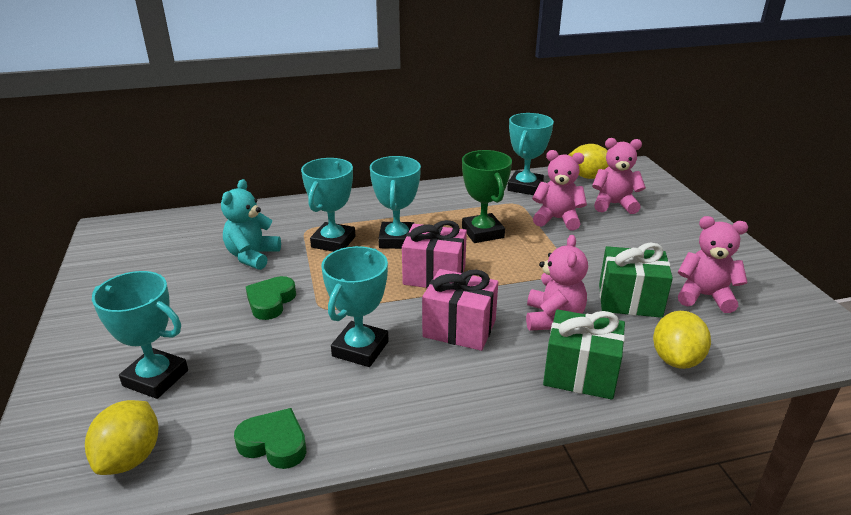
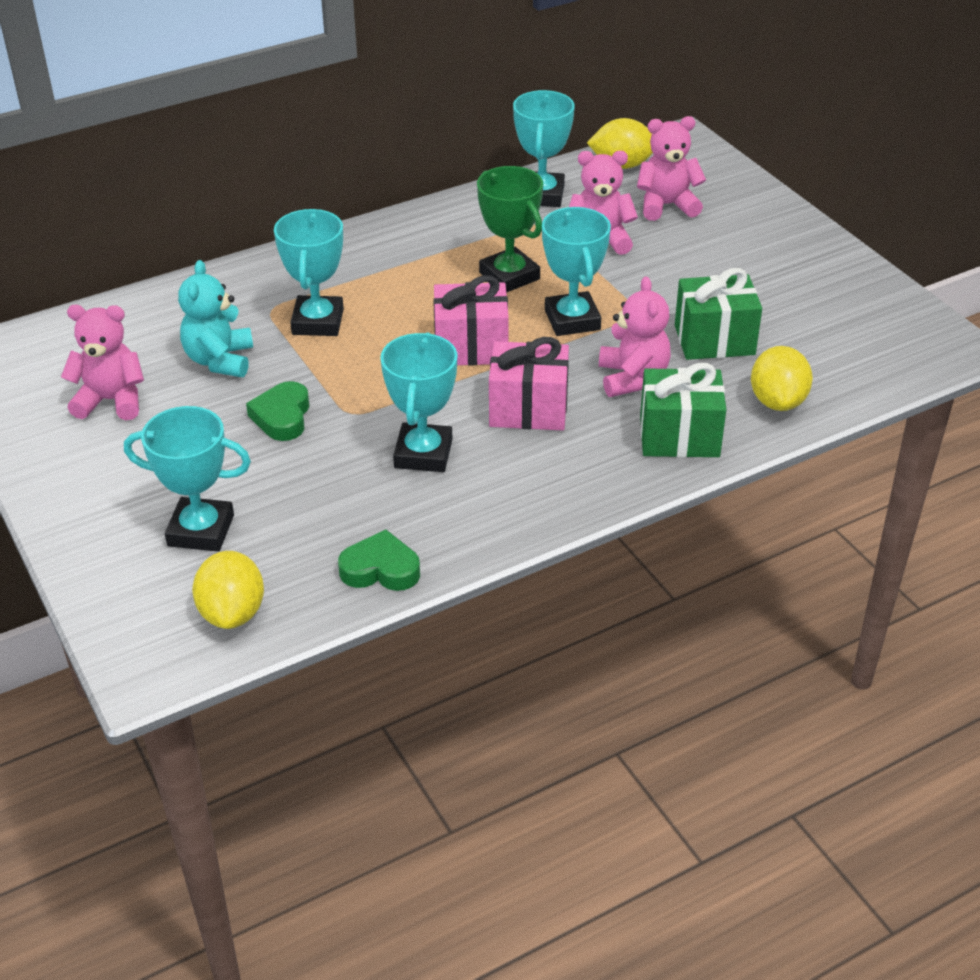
camera: 15 degrees left, 10 degrees up
(397, 240) = (401, 305): turquoise trophy -> turquoise trophy (572, 320)
(704, 296) = (798, 320): pink teddy bear -> pink teddy bear (111, 400)

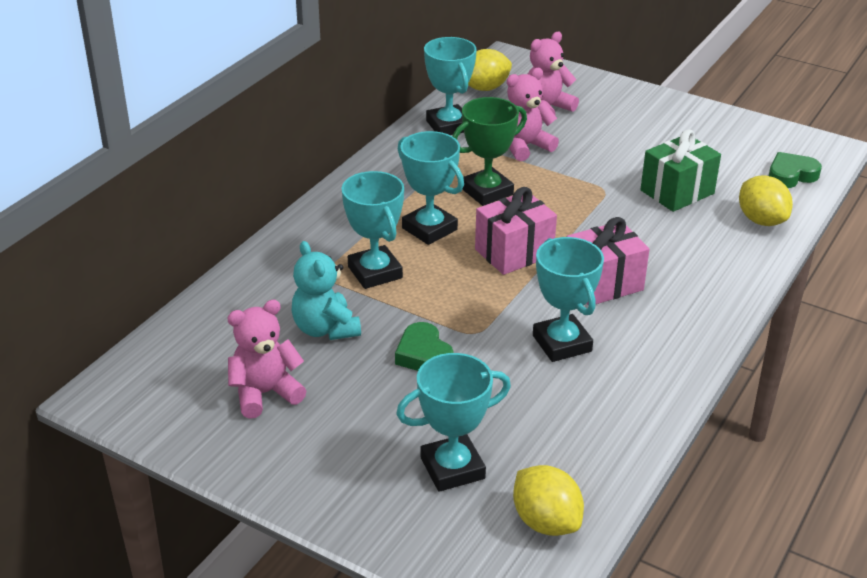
camera: 30 degrees left, 5 degrees down
(380, 569) = (621, 441): green heart -> green heart (791, 175)
(509, 276) = (487, 191): green trophy -> green trophy turned 60 degrees counterclockwise
(572, 320) = (566, 209): turquoise trophy -> turquoise trophy (429, 229)
(632, 378) = (651, 237): pink teddy bear -> none
(679, 436) = (724, 266): green gift -> none

